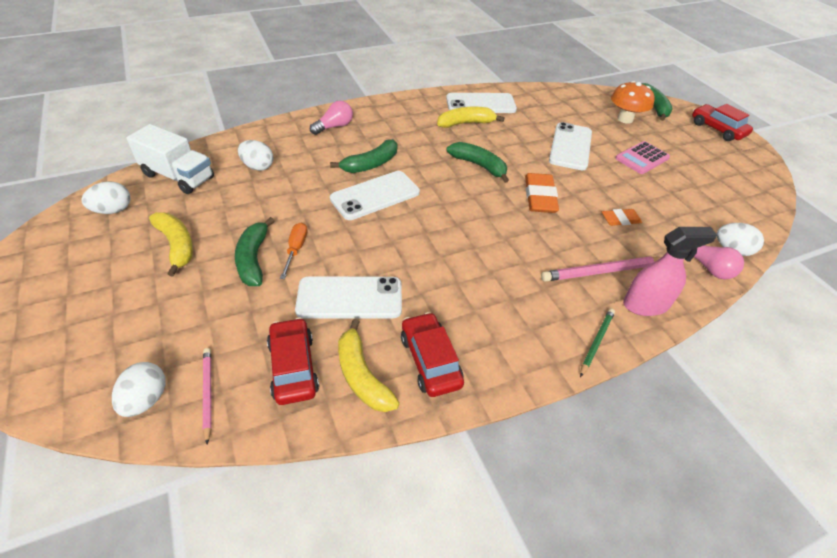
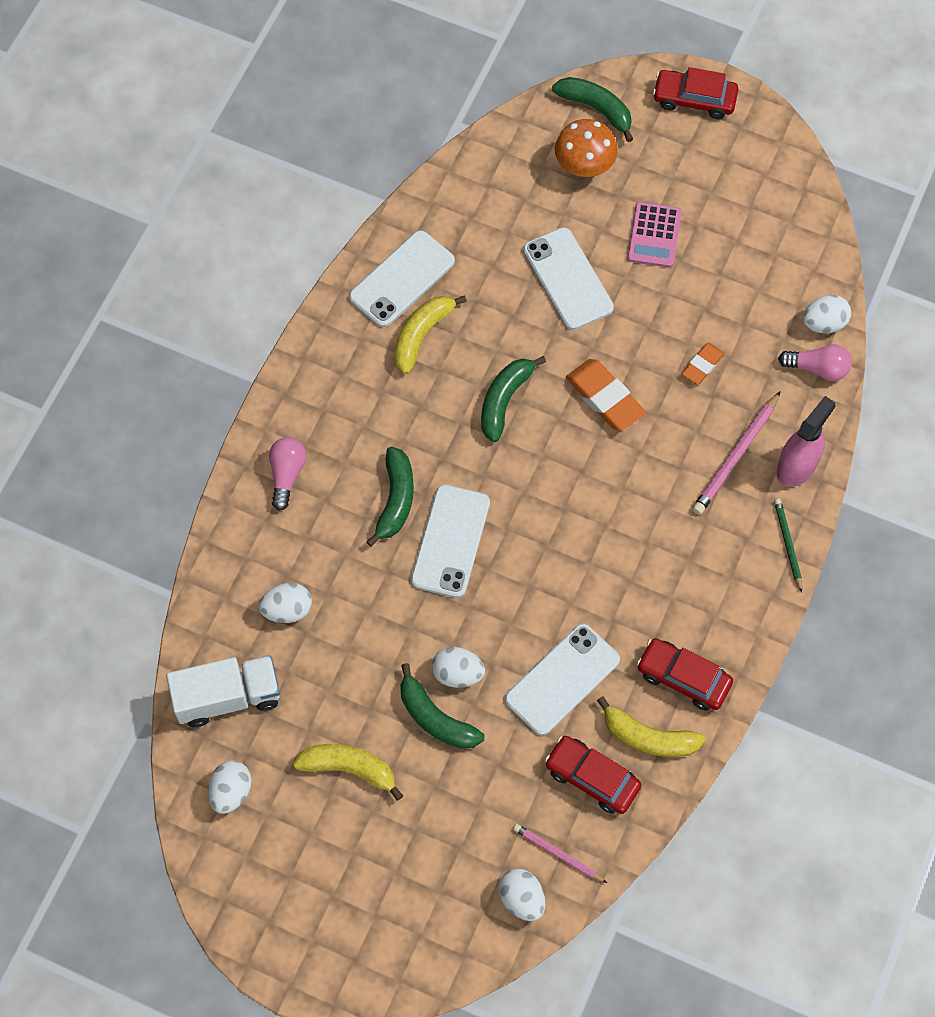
camera: 40 degrees left, 20 degrees up
(296, 249) = (457, 673): orange screwdriver -> white egg
(479, 165) = (504, 400): green banana -> green banana turned 60 degrees counterclockwise

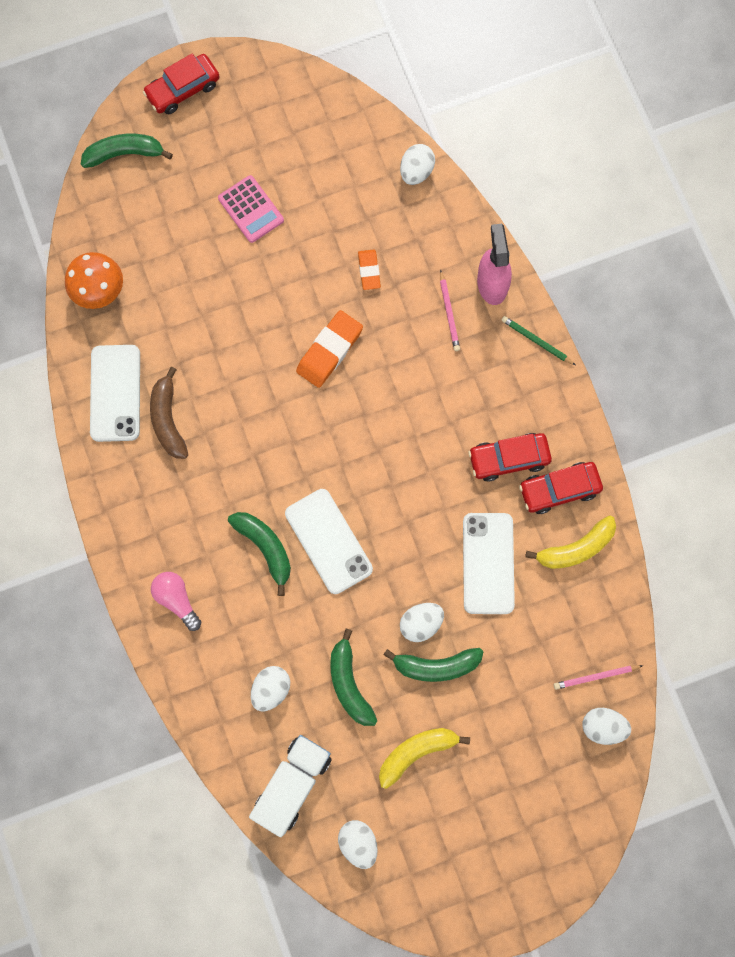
camera: 45 degrees left, 10 degrees up
(421, 335) = (168, 420): yellow banana -> brown banana
(504, 400) = (267, 413): green banana -> green banana (349, 684)
(568, 279) = (225, 291): white phone -> none
(584, 166) = (157, 202): orange mushroom -> orange mushroom (99, 291)
(592, 778) = (568, 608): red car -> red car (509, 459)
(605, 398) = (329, 351): orange eraser -> orange eraser turned 60 degrees counterclockwise
(736, 456) = (449, 312): pink pencil -> pink pencil, size x0.62
(817, 368) = (442, 206): pink light bulb -> none

